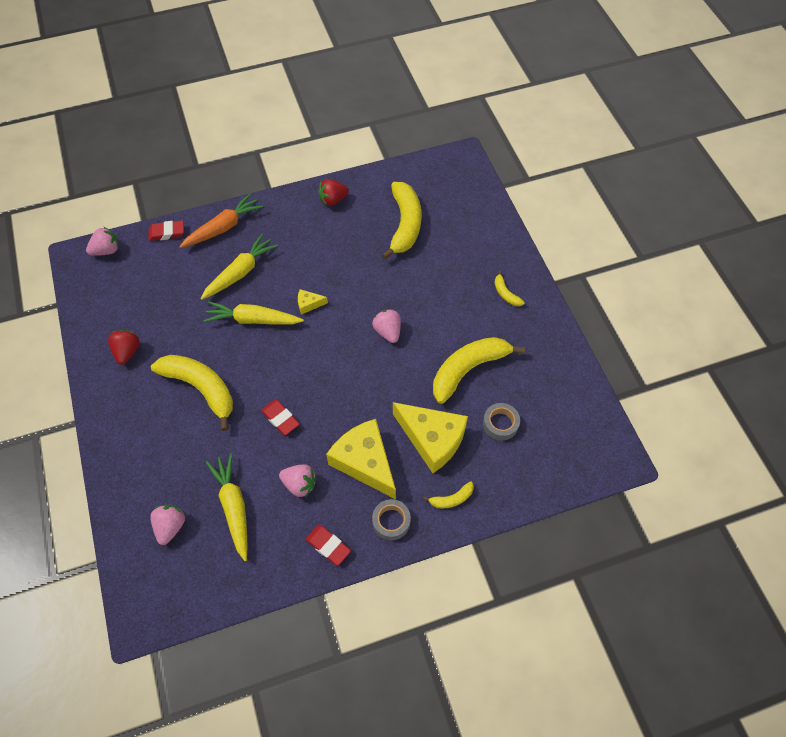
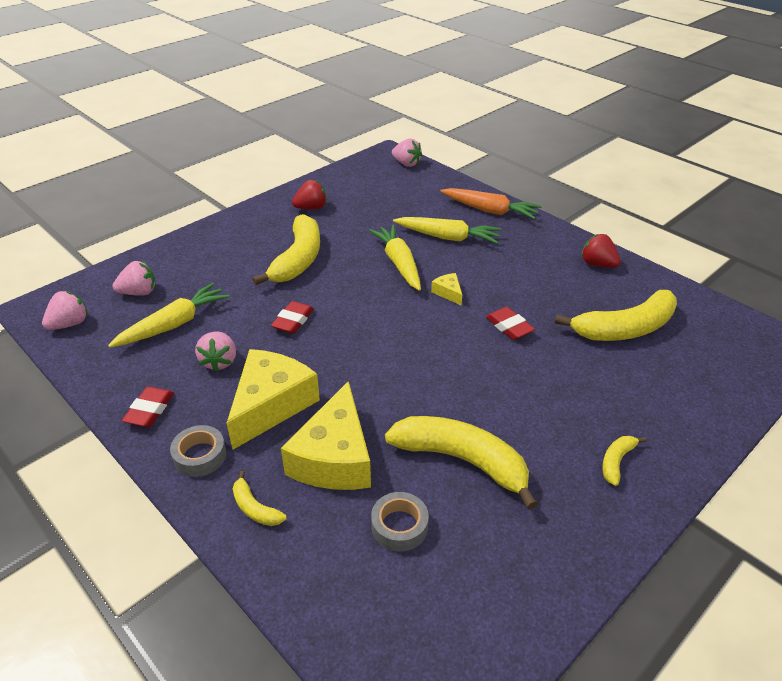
camera: 65 degrees right, 20 degrees down
(167, 233) = (453, 184): red eraser -> red eraser (509, 327)
(388, 331) = (461, 365): pink strawberry -> pink strawberry (69, 324)

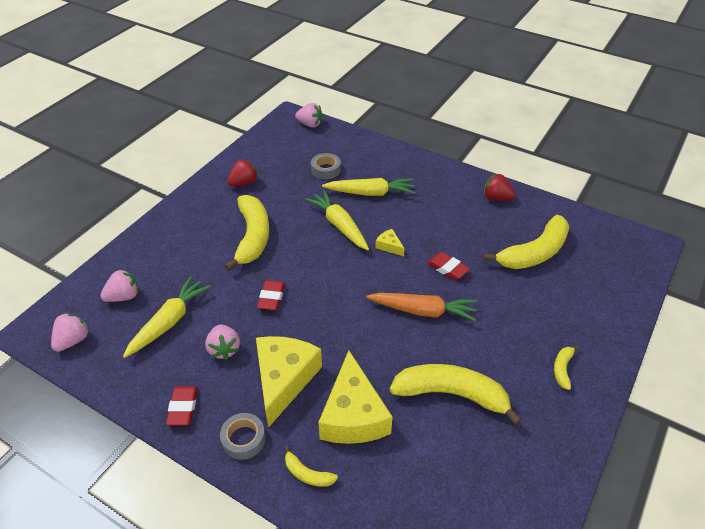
camera: 15 degrees left, 5 degrees up
(399, 526) = (424, 461): grey tape -> grey tape (326, 170)
(490, 211) = (395, 161): orange carrot -> orange carrot (423, 311)

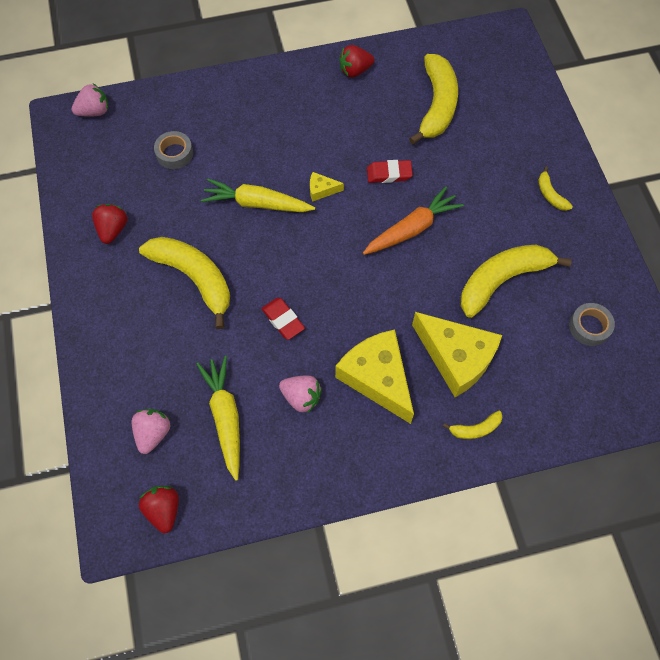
camera: 45 degrees left, 20 degrees up
(73, 340) = (164, 510): pink strawberry -> red strawberry
(183, 407) = (330, 471): red eraser -> none
(243, 439) = (404, 449): grey tape -> grey tape (589, 327)
(370, 193) = (245, 147): yellow carrot -> none

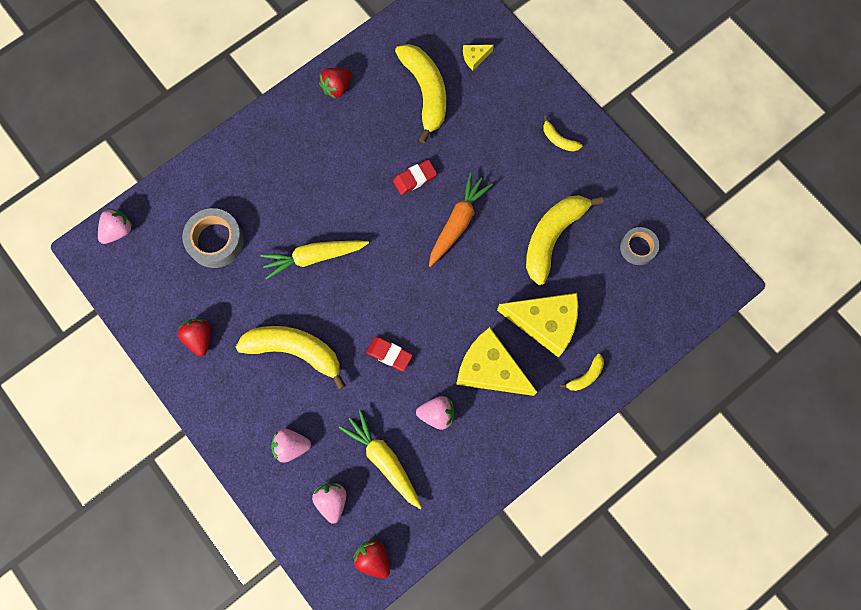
camera: 25 degrees left, 10 degrees up
(142, 363) = (291, 446): none -> pink strawberry
(174, 153) = (215, 241): grey tape -> grey tape, size x1.56
(321, 190) = (364, 219): yellow cheese -> yellow cheese (475, 58)

